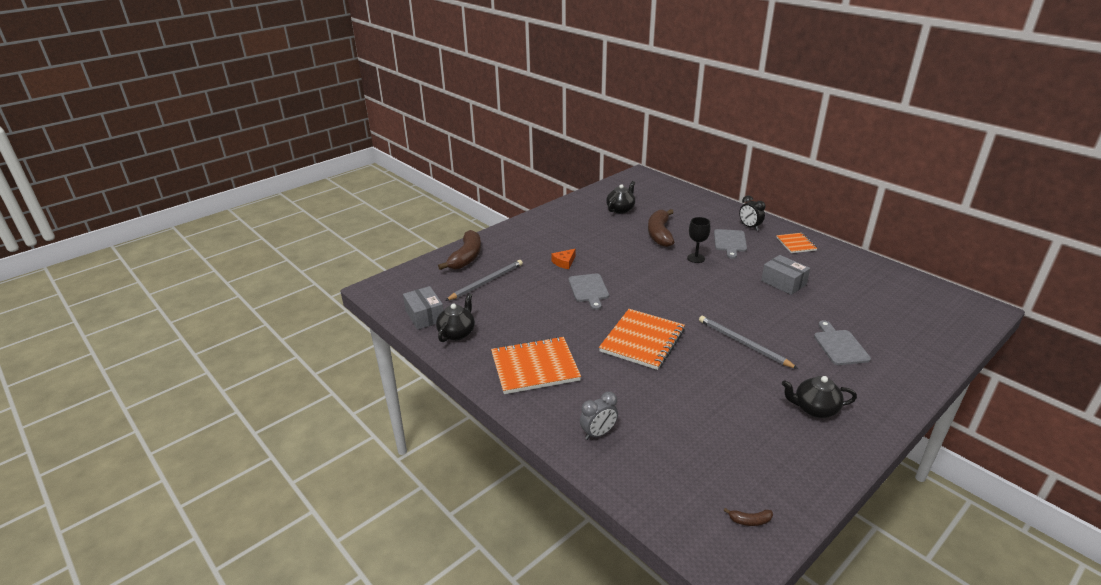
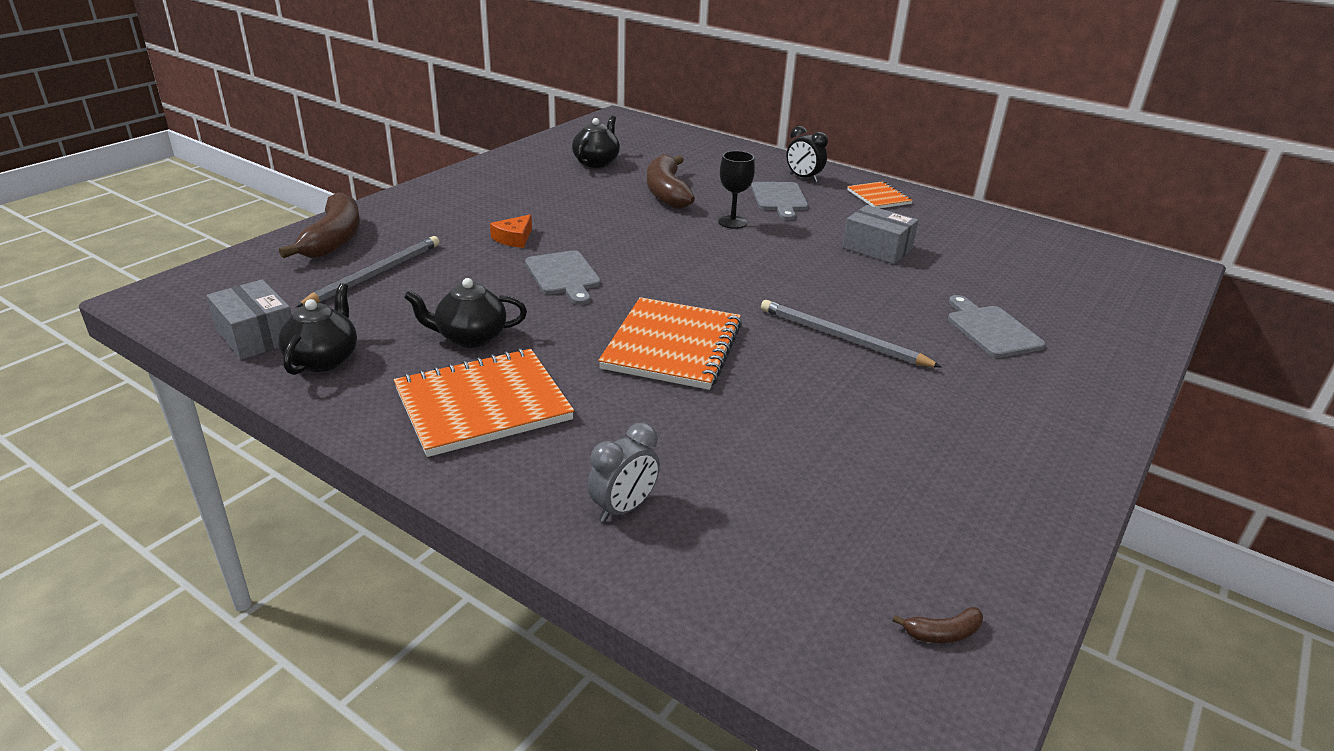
camera: 15 degrees left, 0 degrees up
(814, 409) = (987, 427): black teapot -> black teapot (470, 337)

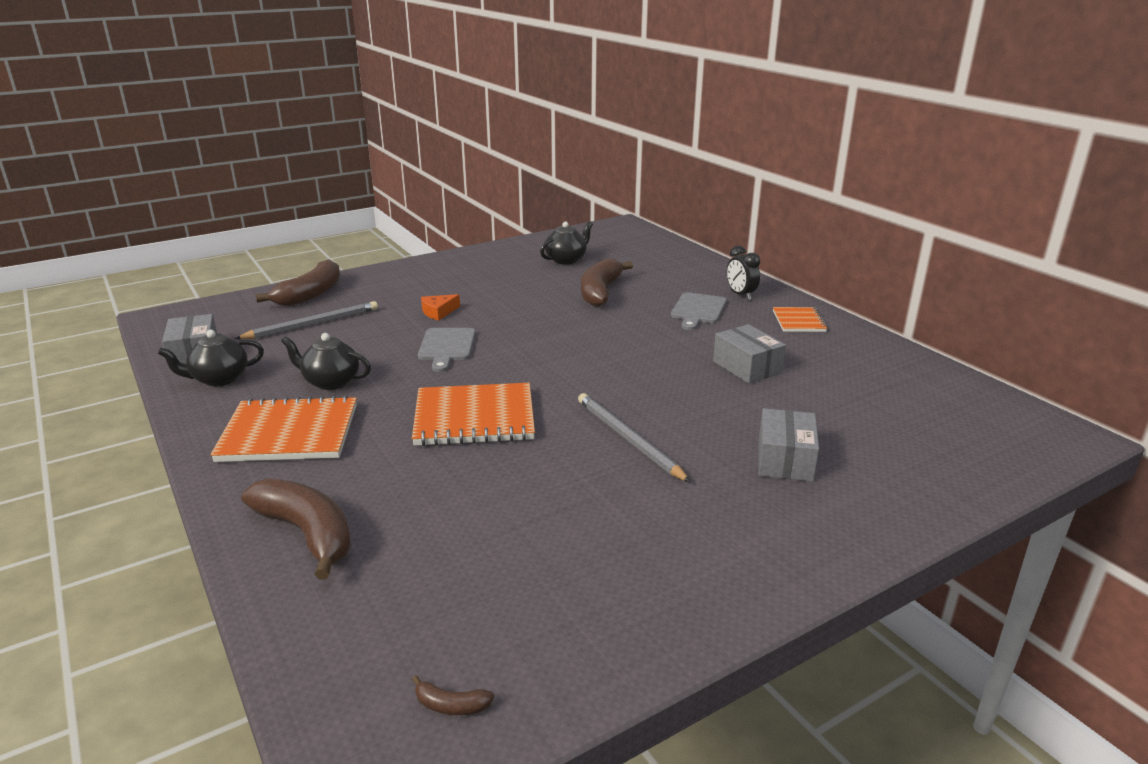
camera: 25 degrees right, 5 degrees down
(323, 359) = (219, 379): black teapot -> black teapot turned 150 degrees counterclockwise
(623, 508) = (307, 533): grey clock -> brown banana
(672, 346) = (474, 418): orange notebook -> orange notebook turned 45 degrees clockwise
(732, 222) = (632, 324): black goblet -> none
(991, 329) = (785, 460): grey cutting board -> grey box

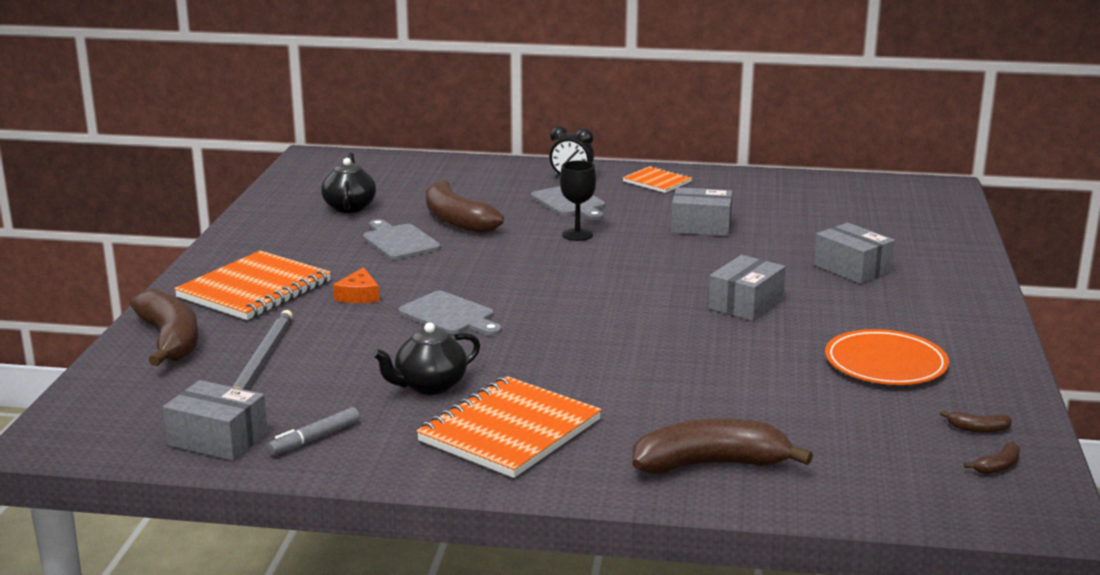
camera: 50 degrees left, 5 degrees down
(219, 379) = (315, 439): black teapot -> grey marker
(474, 418) = (616, 346): orange notebook -> orange notebook (254, 289)
(524, 660) = (978, 429): none -> brown banana
(538, 290) = (399, 241): none -> grey cutting board
(605, 550) = (885, 363): none -> orange plate
(628, 439) = (745, 304): grey pencil -> grey box
(646, 333) = (577, 235): none -> black goblet

